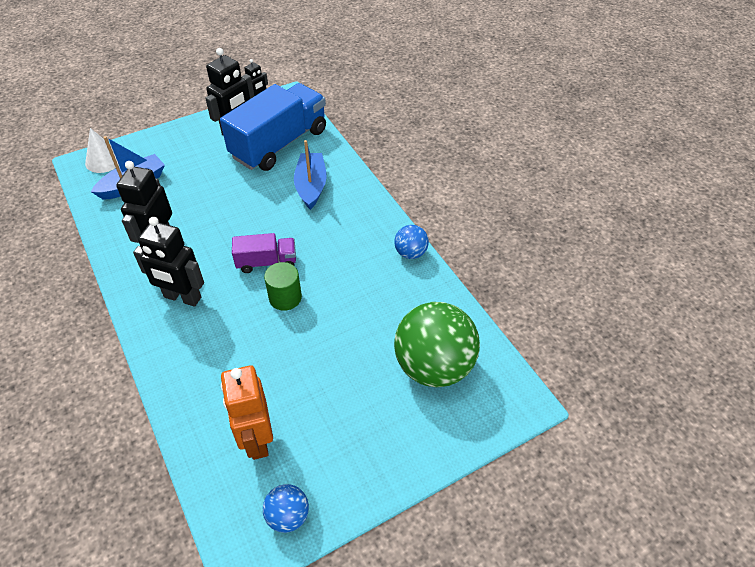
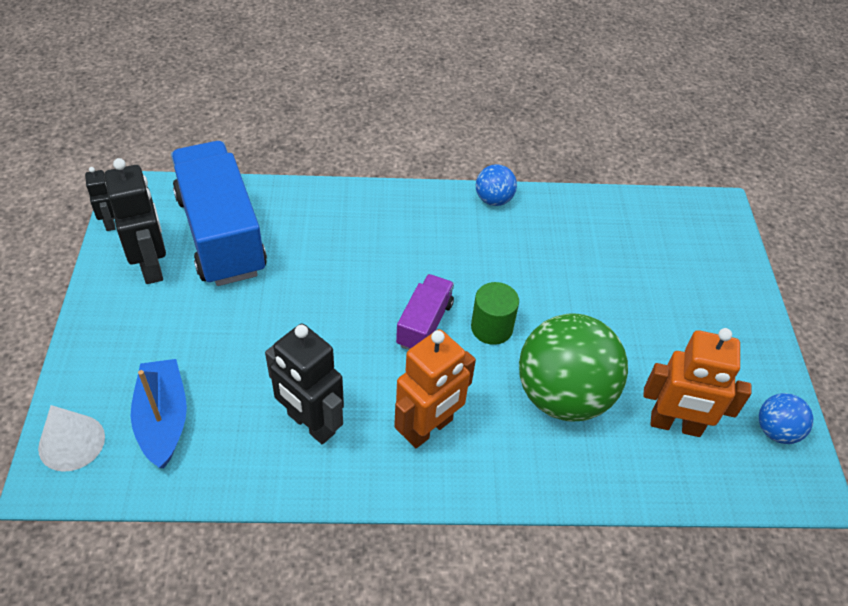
camera: 65 degrees left, 0 degrees up
(182, 297) = (429, 429): black robot -> orange robot
(311, 186) = (326, 235): blue boat -> none
(433, 366) = (650, 248): green ball -> green ball (563, 396)

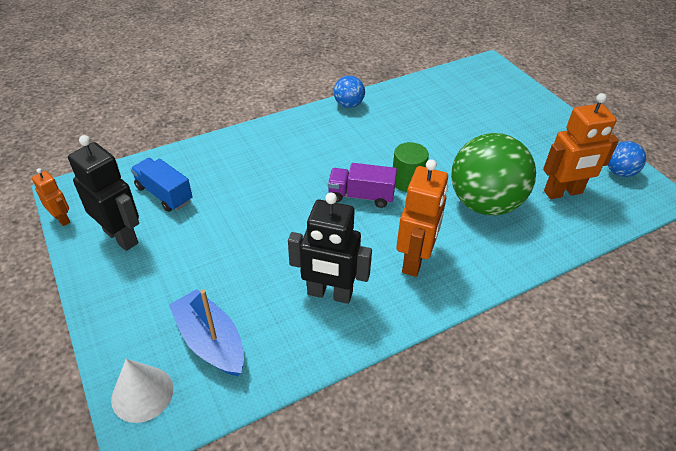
camera: 25 degrees left, 5 degrees down
(110, 222) = (62, 219): black robot -> orange robot
(221, 234) = (164, 194): blue truck -> blue truck, size x0.50
(424, 324) = (361, 196): purple truck -> purple truck turned 75 degrees counterclockwise

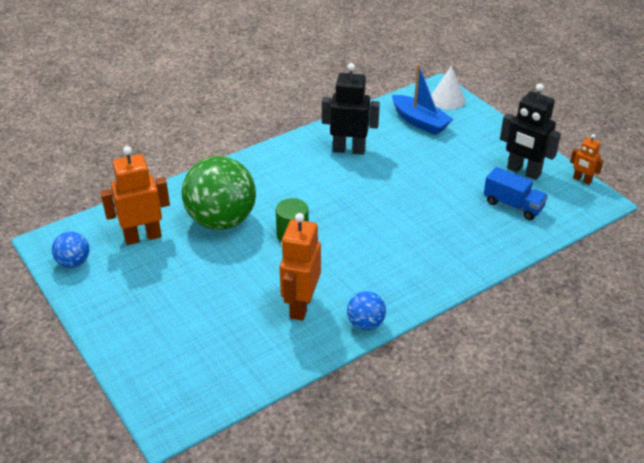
camera: 175 degrees right, 5 degrees down
(361, 196) = (335, 218): purple truck -> none
(415, 260) = (286, 174): orange robot -> orange robot (300, 306)

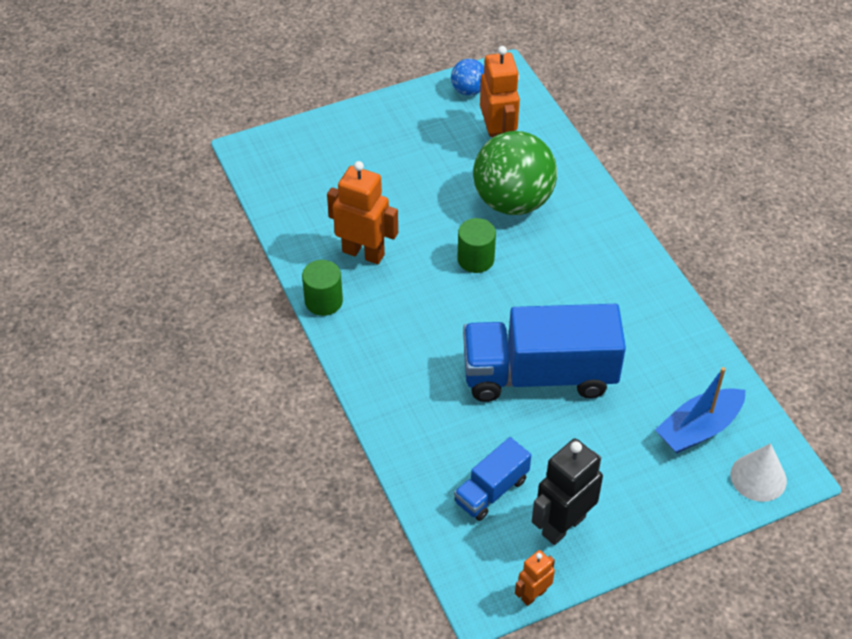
camera: 100 degrees right, 10 degrees up
(349, 150) = (637, 336): black robot -> none
(365, 324) = (323, 301): blue ball -> green cylinder
(401, 192) = (539, 375): none -> blue truck

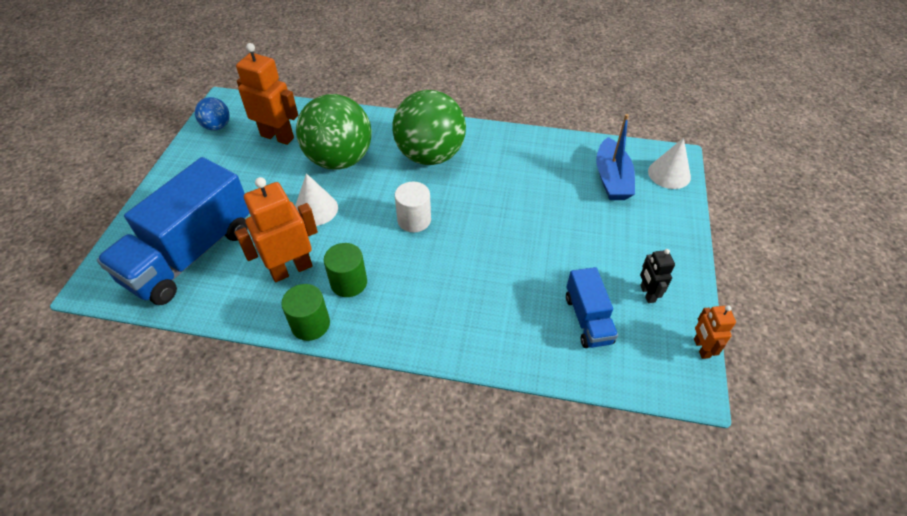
camera: 55 degrees left, 0 degrees up
(439, 225) = (316, 209): none -> white cone
(475, 259) = (368, 207): green cylinder -> green cylinder (349, 282)
(491, 301) = (414, 220): none -> white cylinder
(539, 375) = (503, 231): blue truck -> blue truck (191, 254)
(563, 525) = (647, 294): black robot -> black robot, size x0.54
(585, 263) = (430, 155): none -> green ball

